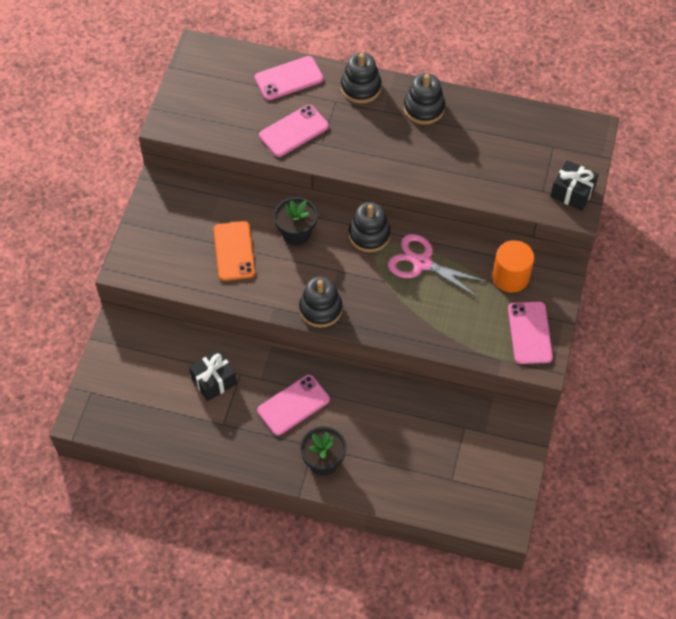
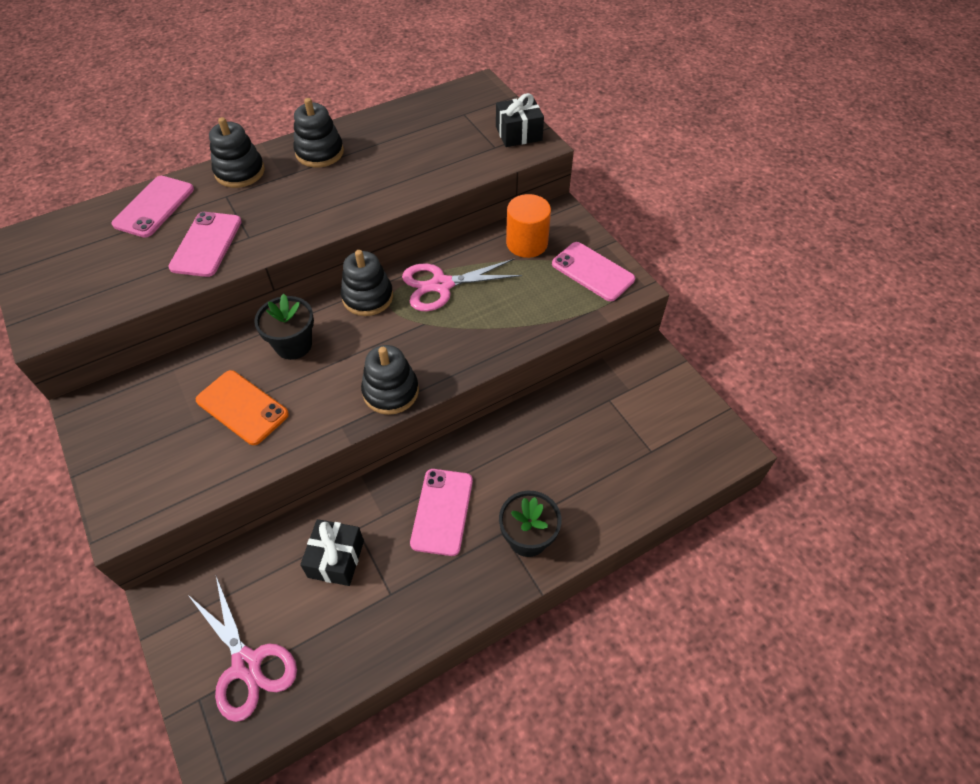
camera: 45 degrees left, 5 degrees down
(125, 395) = (247, 664): none -> pink scissors

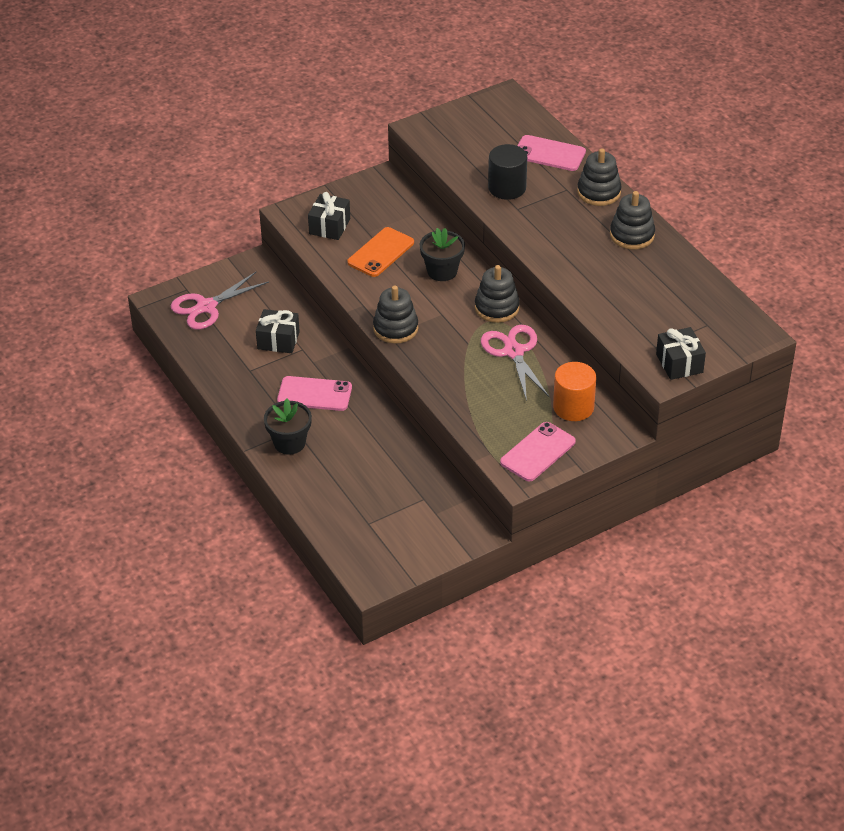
camera: 90 degrees right, 10 degrees down
(169, 468) = (329, 226): none -> black gift
(206, 244) = (507, 188): pink phone -> black cylinder

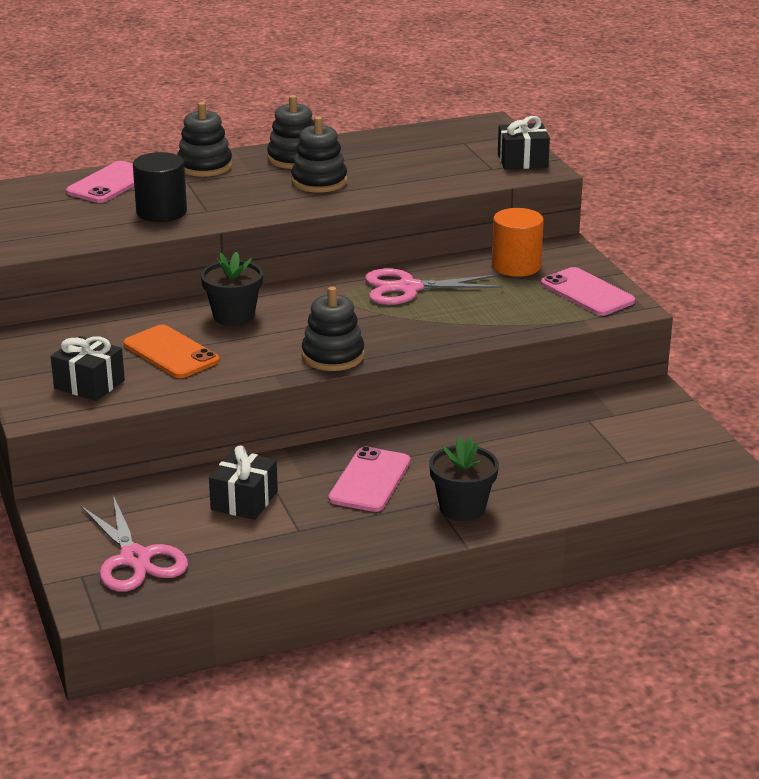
camera: 80 degrees left, 15 degrees down
(497, 308) = (323, 290): black stacking toy -> black stacking toy (319, 182)

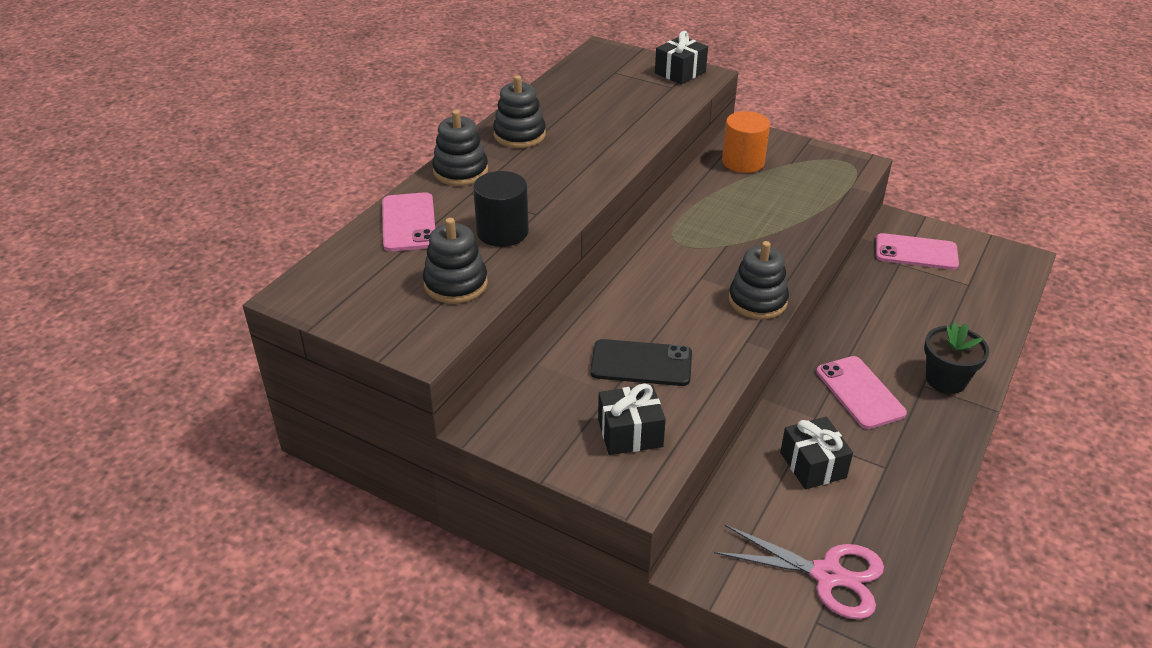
camera: 40 degrees left, 10 degrees up
(171, 352) = (641, 363): orange phone -> black phone
(234, 316) = (630, 302): black flower pot -> none
(319, 182) = (575, 148): black stacking toy -> black stacking toy (456, 284)
(408, 288) = (708, 214): pink scissors -> none
(587, 293) = (818, 164): pink phone -> pink phone (916, 252)

